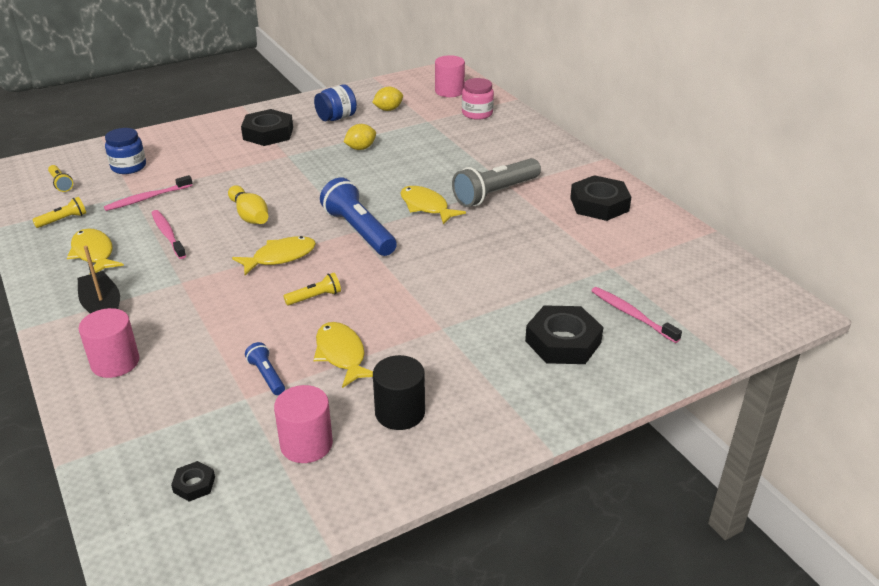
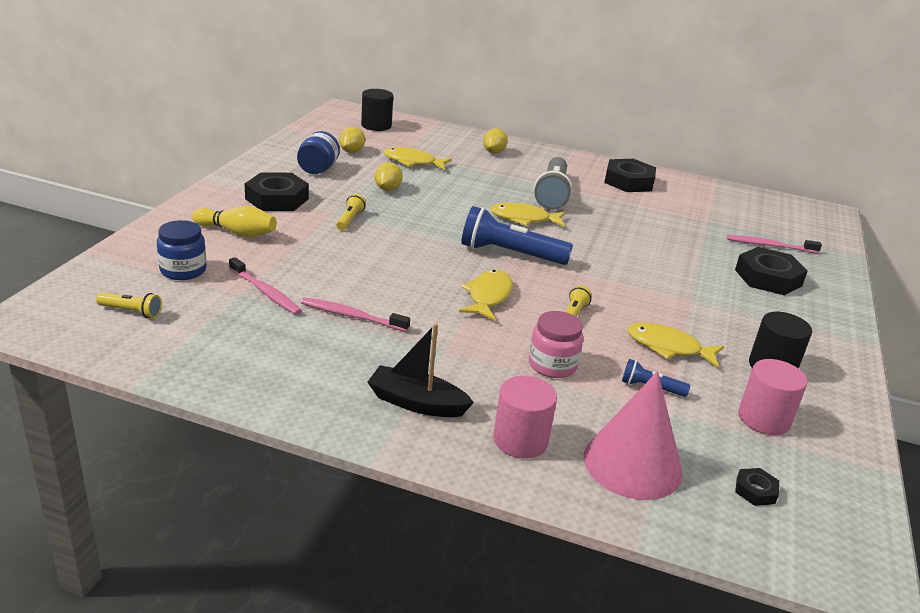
camera: 45 degrees left, 5 degrees down
(63, 220) = (209, 344): yellow flashlight -> yellow flashlight (350, 220)
(94, 253) = (310, 361): yellow fish -> yellow fish (413, 162)
(147, 198) = (265, 292): pink toothbrush -> pink toothbrush turned 60 degrees counterclockwise
(151, 417) = (632, 464): none -> pink cone
(249, 215) = (397, 273): yellow bowling pin -> yellow bowling pin (237, 232)
(449, 91) = (376, 125): pink cylinder -> black cylinder
(477, 113) = (430, 138): pink jar -> pink jar (552, 365)
(512, 140) = (493, 152): none -> yellow lemon

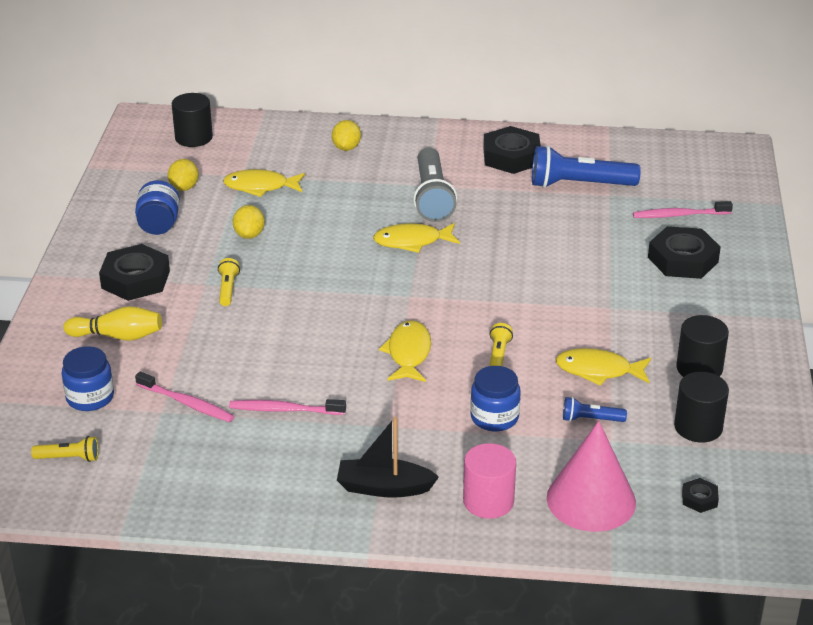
camera: 10 degrees left, 5 degrees up
(510, 254) = (413, 294): blue flashlight -> blue flashlight (579, 185)
(552, 365) = (494, 417): pink jar -> blue jar
(763, 419) = (698, 427): pink cylinder -> black cylinder

